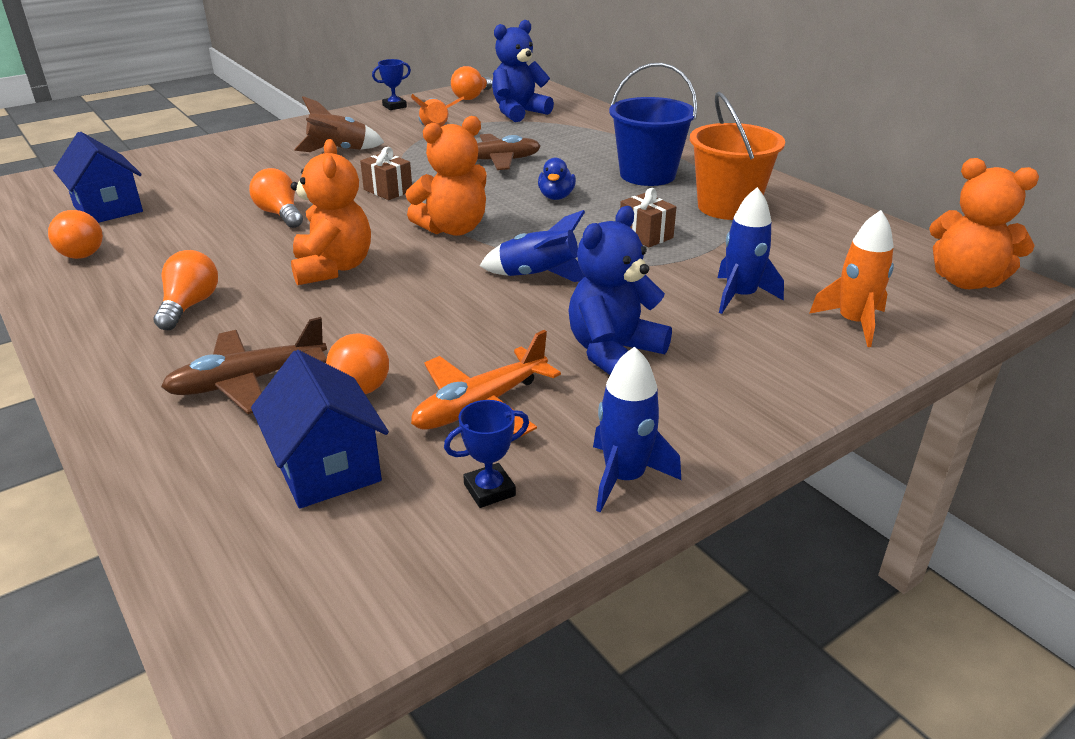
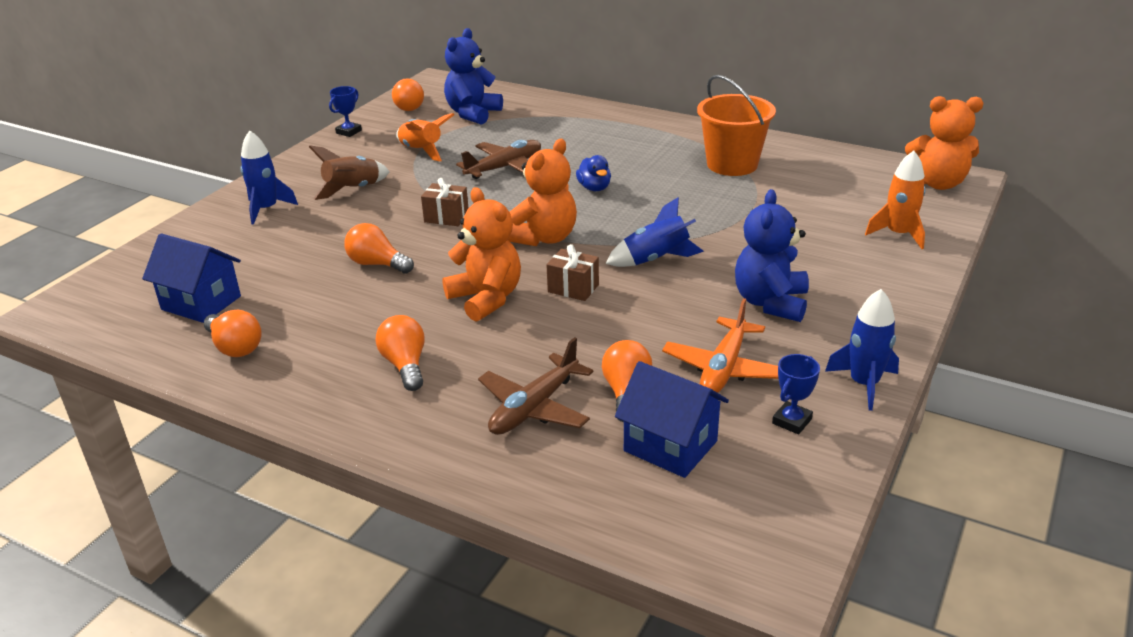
camera: 25 degrees left, 0 degrees up
(645, 235) = (697, 204): brown gift -> brown gift (573, 288)
(647, 175) = (644, 150): blue bucket -> none
(740, 296) = (810, 235): blue rocket -> blue rocket (266, 209)

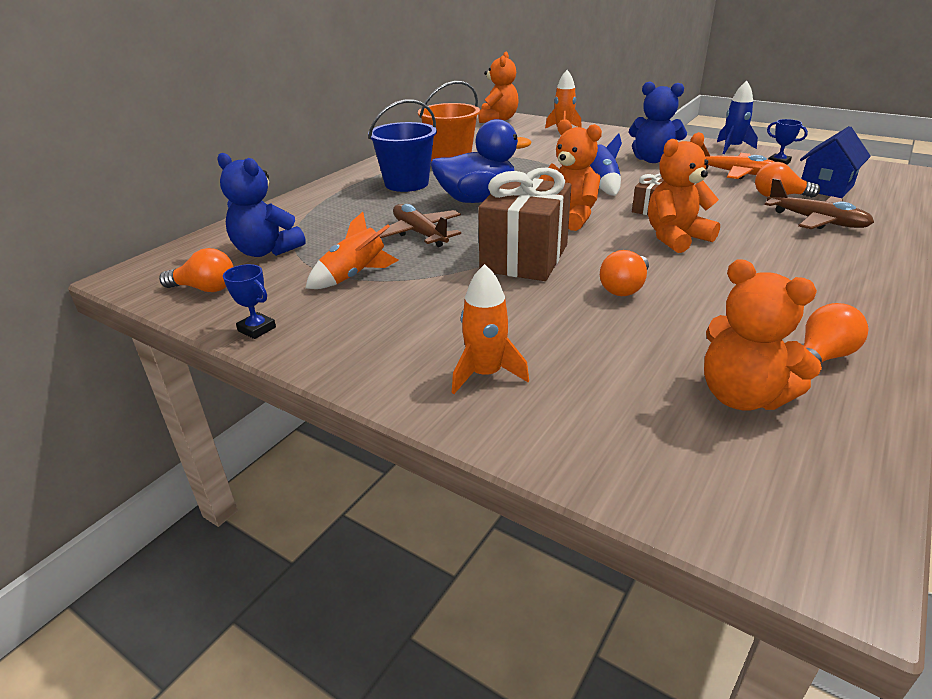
camera: 85 degrees left, 0 degrees up
(201, 303) = (742, 396): blue house -> orange teddy bear
(266, 209) = (485, 374): blue rocket -> orange rocket
(353, 190) = (445, 313): brown rocket -> none
(405, 365) = (794, 266): orange light bulb -> none
(446, 217) = (524, 258): brown gift -> brown gift, size x2.17
(594, 188) = (477, 200): blue duck -> blue duck, size x2.13
(640, 149) = (406, 184): none -> blue bucket

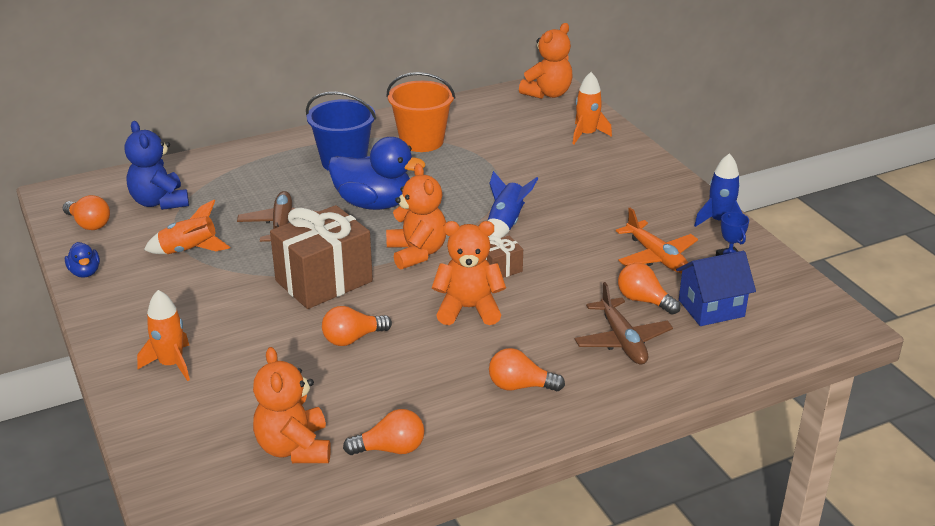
camera: 30 degrees right, 0 degrees up
(257, 329) = (85, 272): blue trophy -> blue duck
(653, 160) = (607, 209): blue teddy bear -> none
(815, 271) = (520, 386): none -> orange light bulb

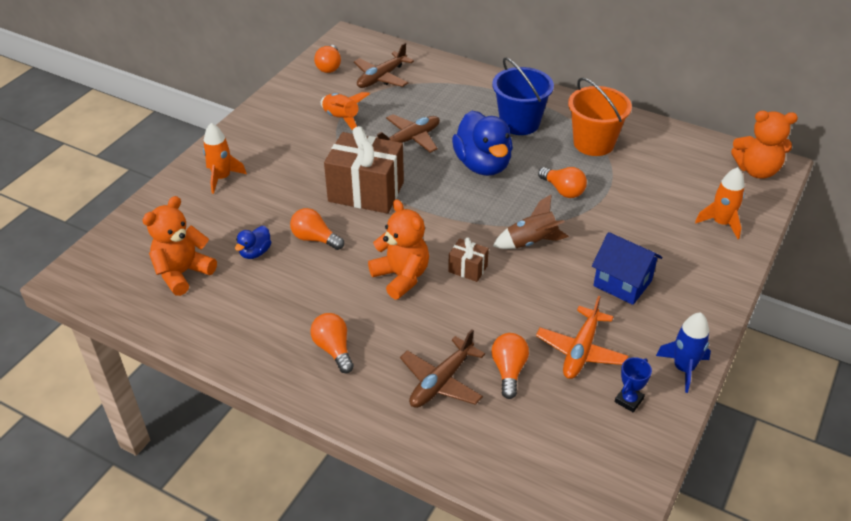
camera: 55 degrees right, 10 degrees up
(85, 272) = (280, 94): blue duck -> blue duck (255, 252)
(160, 202) = (381, 77): blue teddy bear -> brown plane
(390, 449) = (214, 317): orange light bulb -> orange light bulb (563, 190)
(417, 253) = (444, 216): orange teddy bear -> none
(506, 224) = (531, 242): blue rocket -> brown rocket
(711, 308) = (540, 419): blue house -> blue house (622, 283)

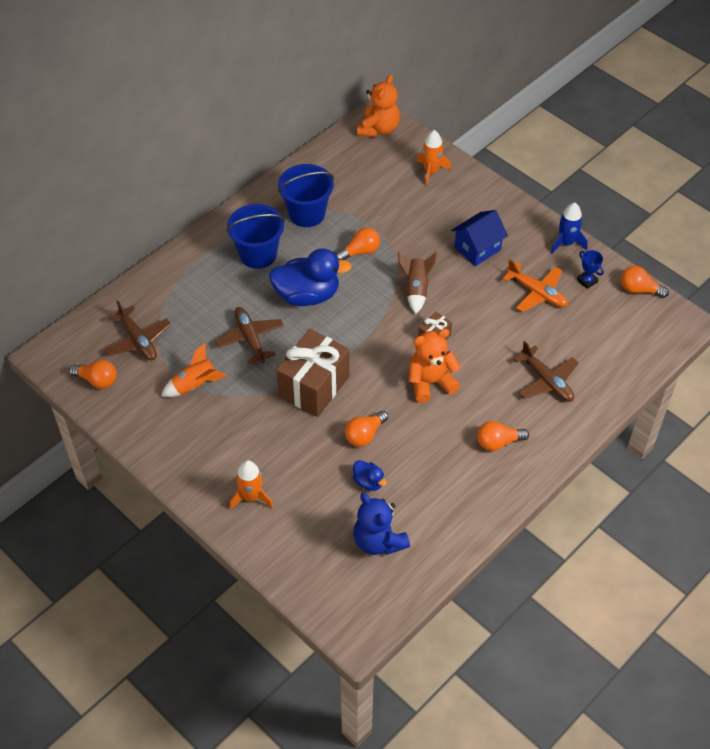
camera: 75 degrees left, 10 degrees up
(183, 273) = (378, 541): orange teddy bear -> blue teddy bear
(509, 371) = (546, 339): orange light bulb -> orange light bulb (639, 290)
(593, 143) = (307, 213): orange bucket -> blue bucket

